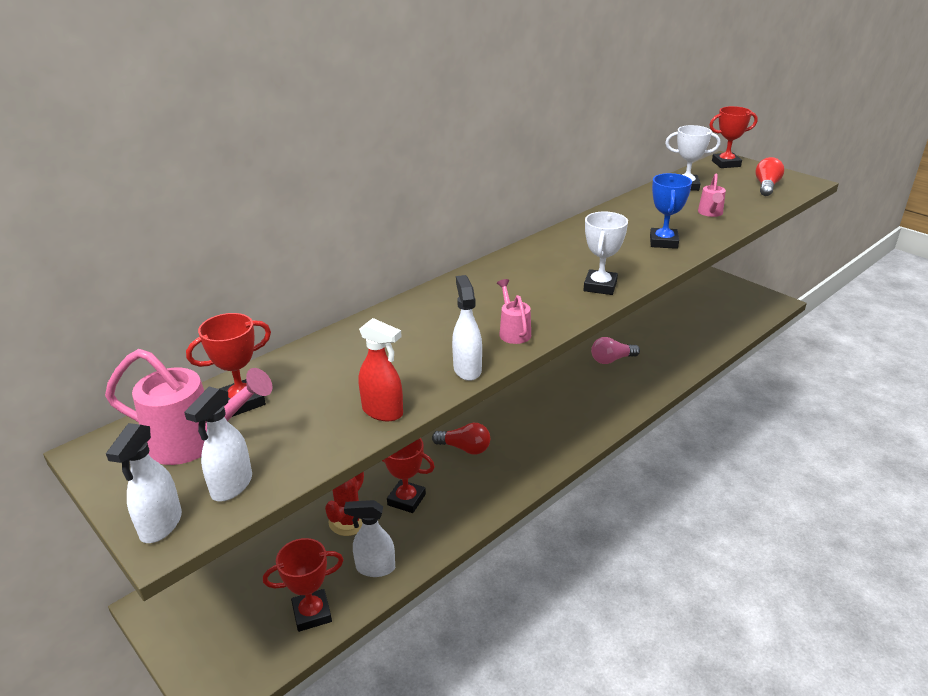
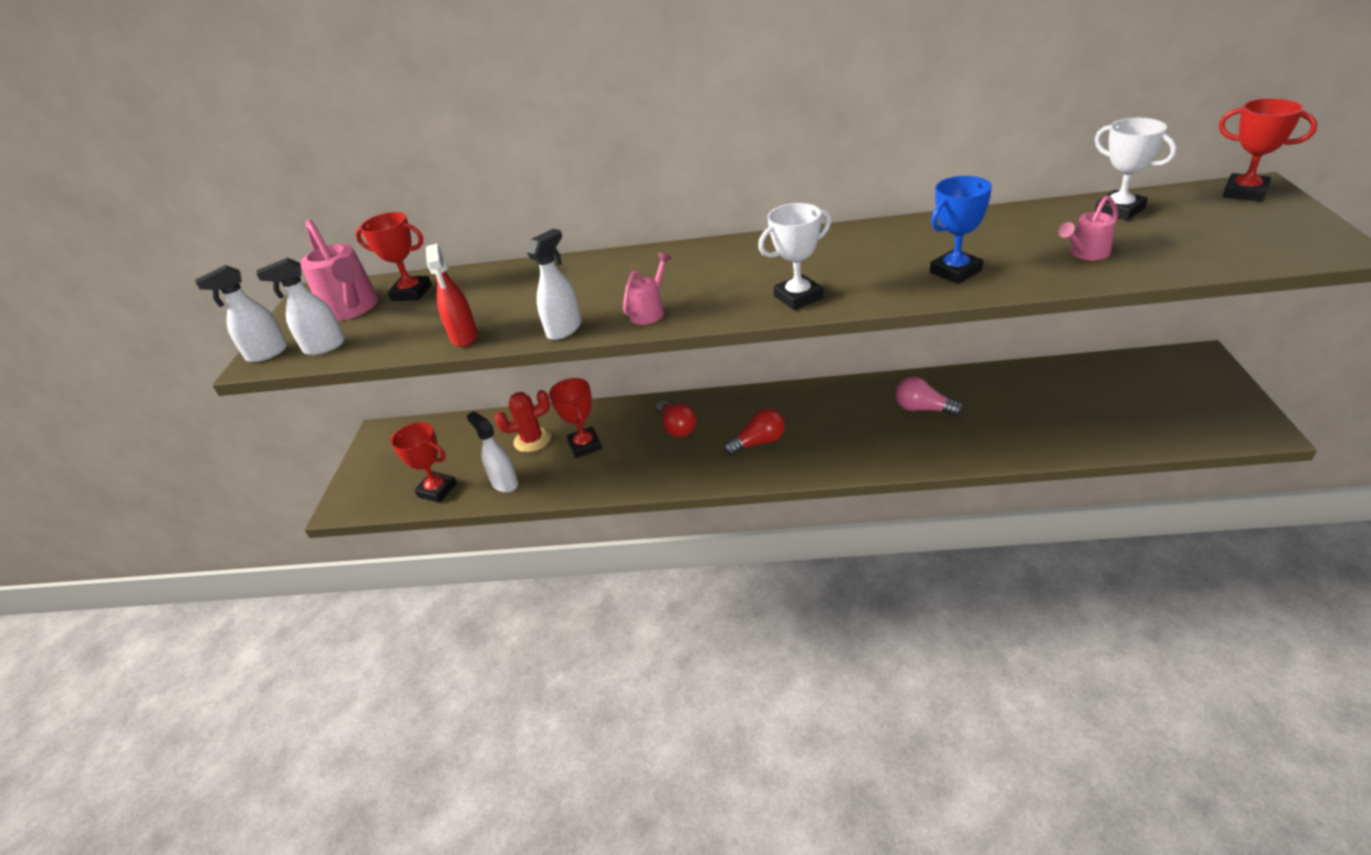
camera: 50 degrees right, 5 degrees up
(766, 186) = (1249, 239): red light bulb -> red light bulb (759, 442)

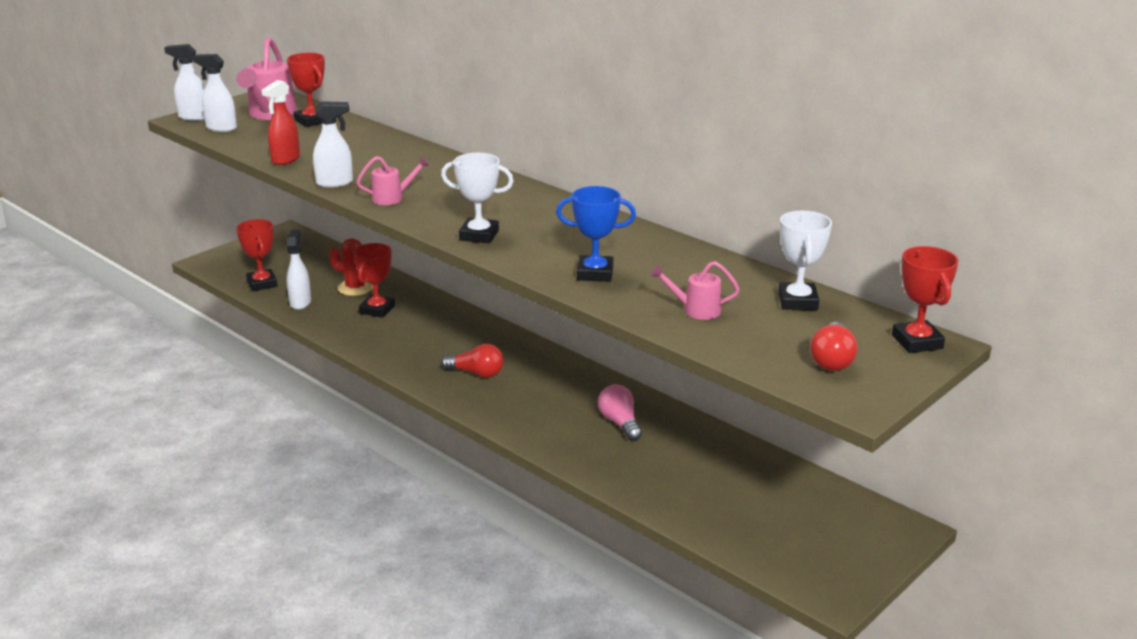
camera: 35 degrees right, 10 degrees down
(677, 427) = (446, 333): red light bulb -> red light bulb (832, 360)

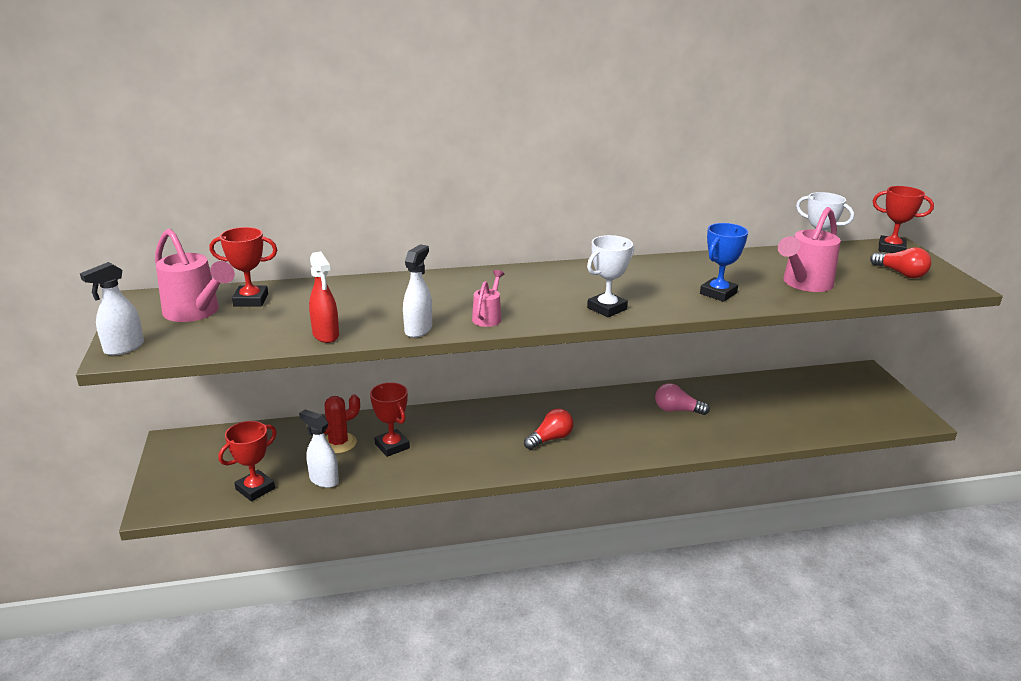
camera: 55 degrees left, 0 degrees up
(221, 128) = (184, 343): white spray bottle -> none
(262, 283) = (255, 489): red trophy -> red trophy turned 60 degrees counterclockwise
(696, 310) = (804, 284): pink watering can -> pink watering can, size x1.84

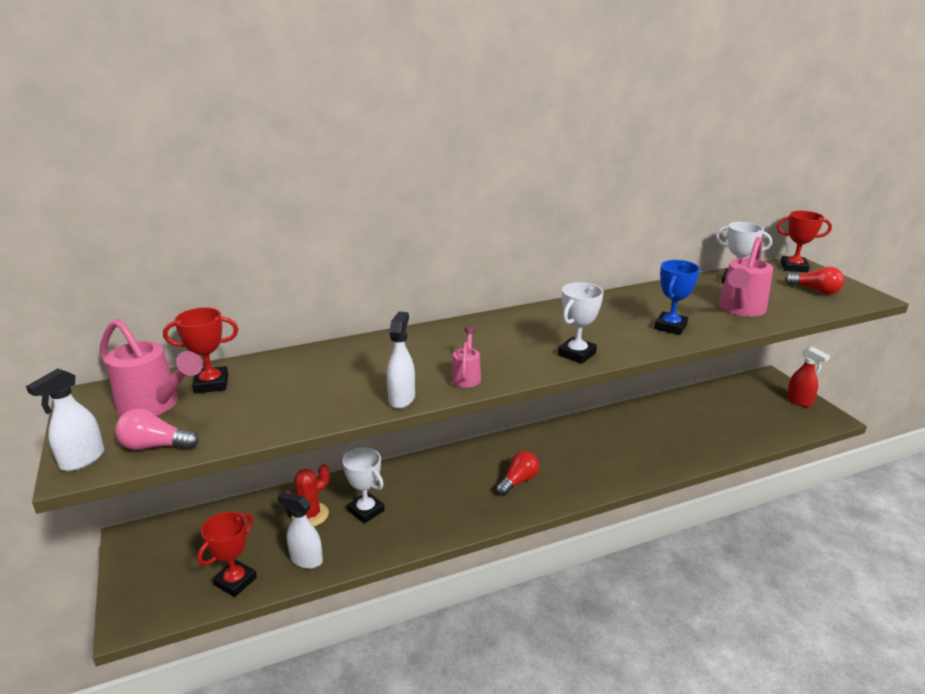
camera: 10 degrees left, 0 degrees up
(326, 335) = (307, 416): red spray bottle -> red spray bottle (799, 401)
(392, 446) = (366, 511): red trophy -> white trophy
(677, 410) = (623, 436): pink light bulb -> pink light bulb (155, 446)

